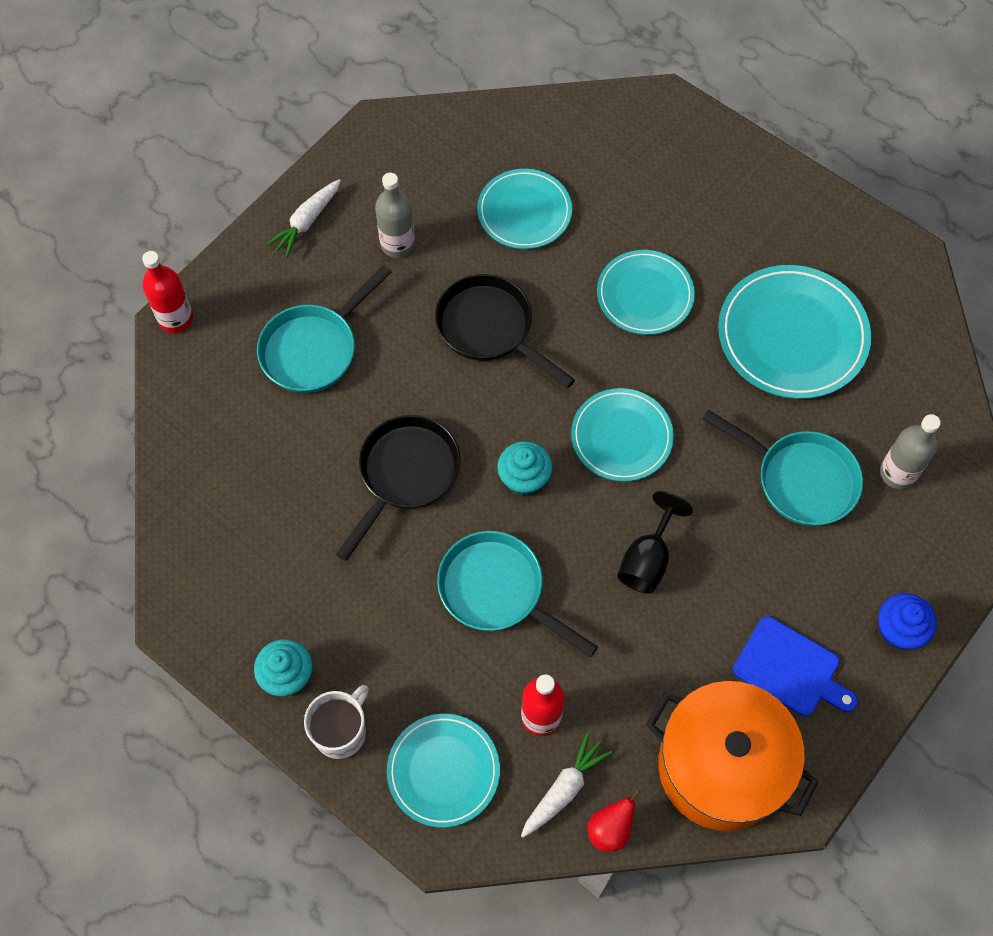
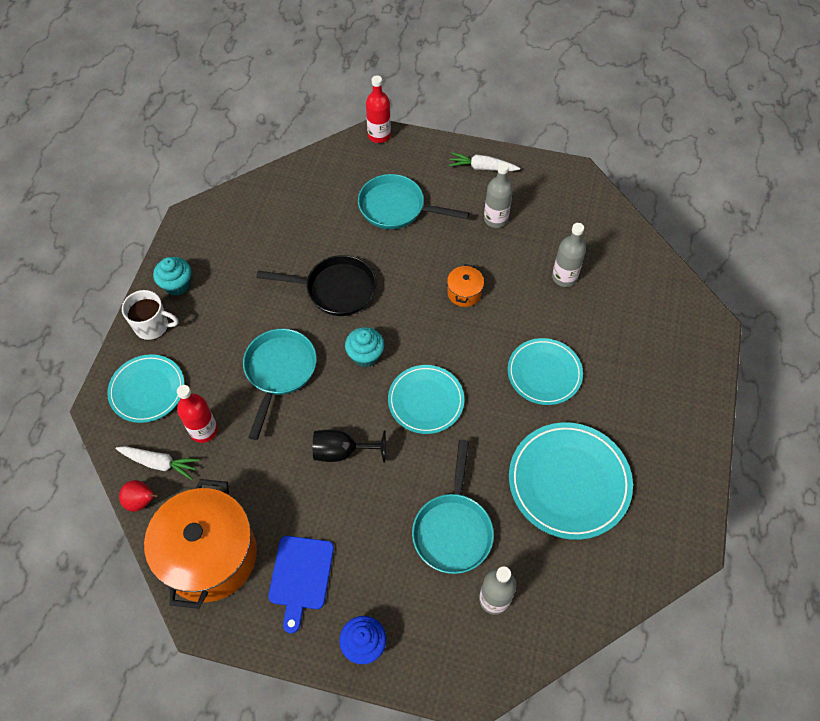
camera: 65 degrees right, 5 degrees down
(490, 328) = (464, 293): black pan -> orange pot
(524, 212) = (564, 277): turquoise plate -> grey bottle

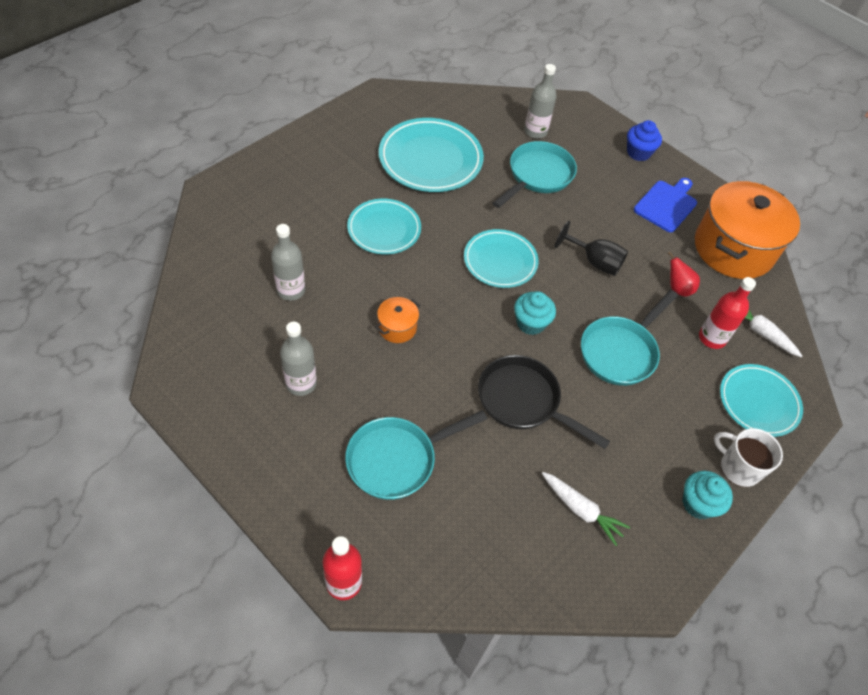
camera: 155 degrees left, 5 degrees down
(142, 501) = (782, 311): red pear -> red pear (677, 288)
(396, 208) = (397, 459): turquoise pan -> turquoise pan turned 105 degrees clockwise
(482, 167) = (259, 454): white carrot -> white carrot (581, 510)

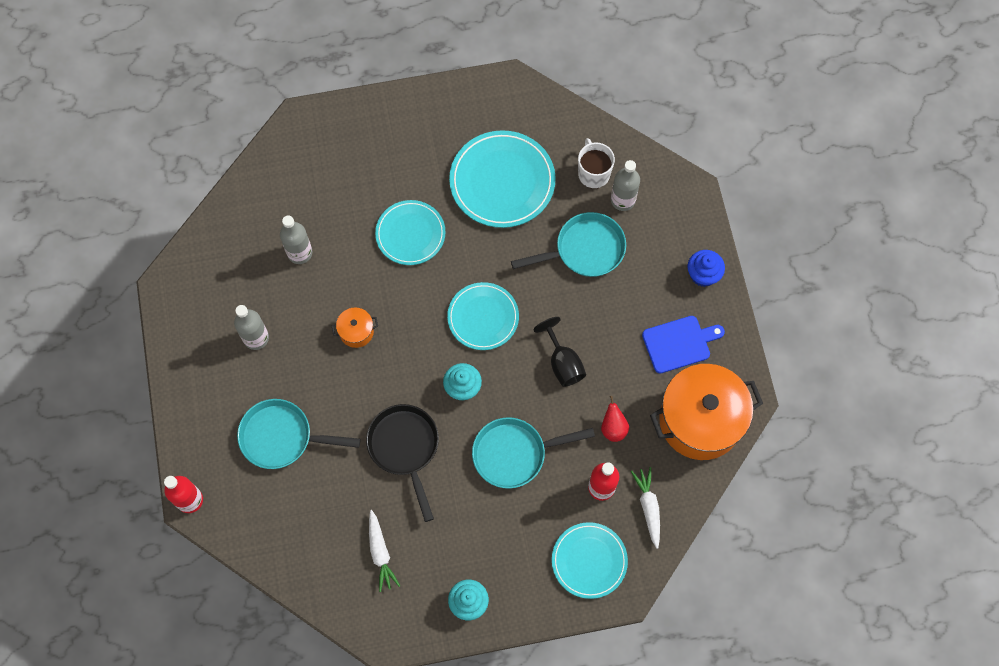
camera: 40 degrees right, 15 degrees up
(739, 467) = (524, 598): white mug -> white mug (593, 173)

